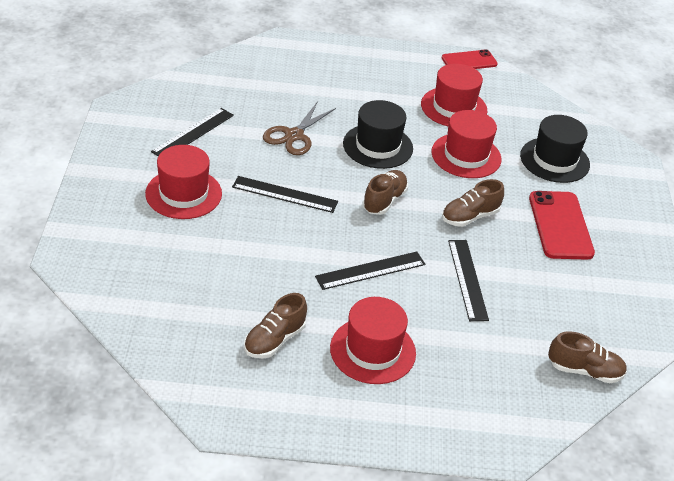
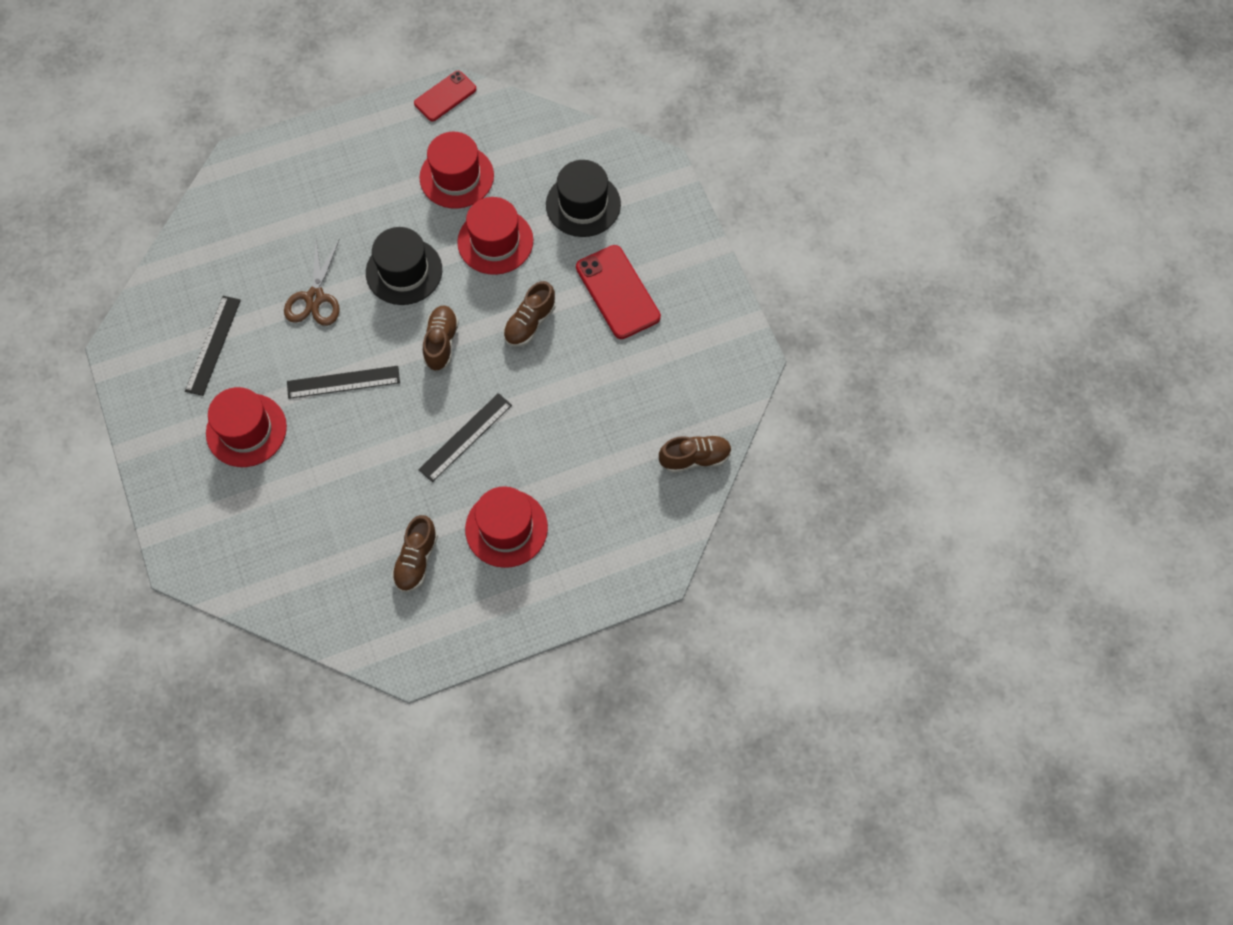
camera: 20 degrees left, 25 degrees up
(467, 279) = (557, 403): black ruler -> none

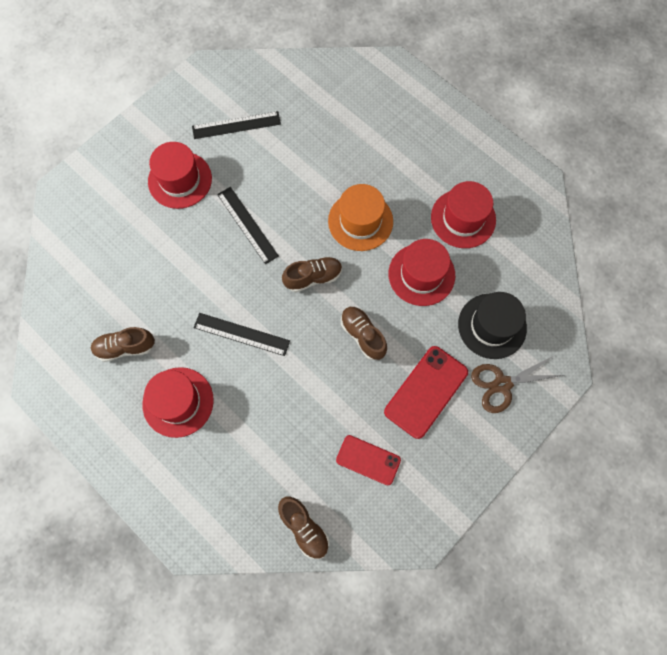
camera: 65 degrees right, 5 degrees up
(315, 298) = (306, 171): brown scissors -> brown scissors (502, 384)
(404, 271) = (360, 221): black hat -> orange hat
(445, 96) = (529, 175): red phone -> red phone (368, 460)
(530, 323) = (363, 335): brown shoe -> brown shoe turned 45 degrees clockwise

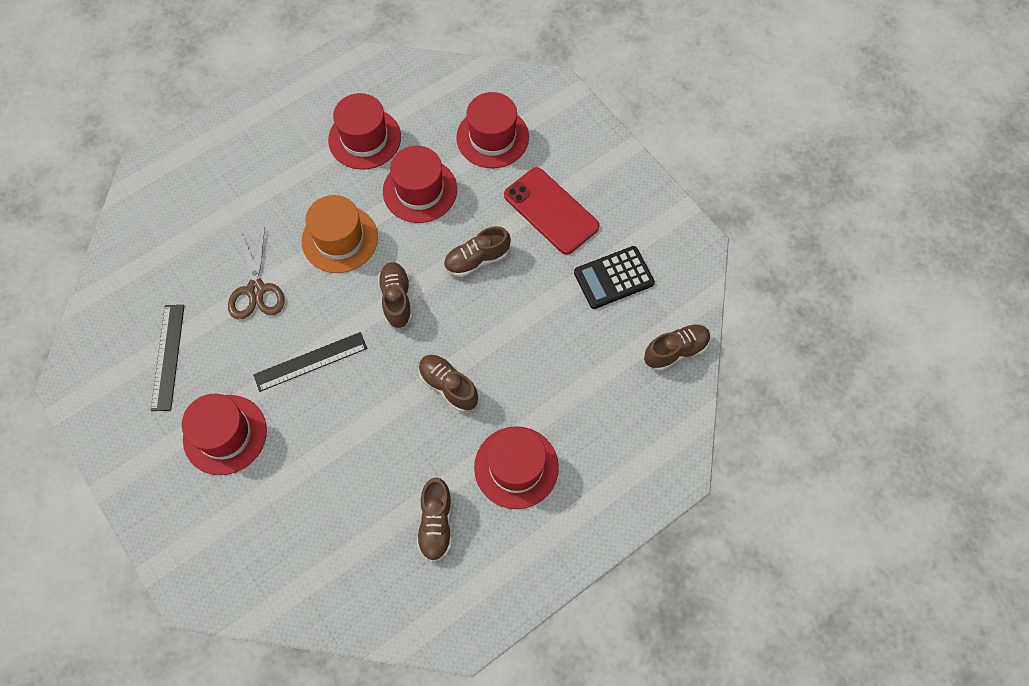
camera: 80 degrees left, 5 degrees down
(241, 334) = (448, 386): black ruler -> brown shoe
(368, 460) = (613, 278): red phone -> black calculator
(492, 326) = (492, 137): black hat -> red hat
(502, 384) = (556, 141): brown scissors -> brown scissors (256, 290)

